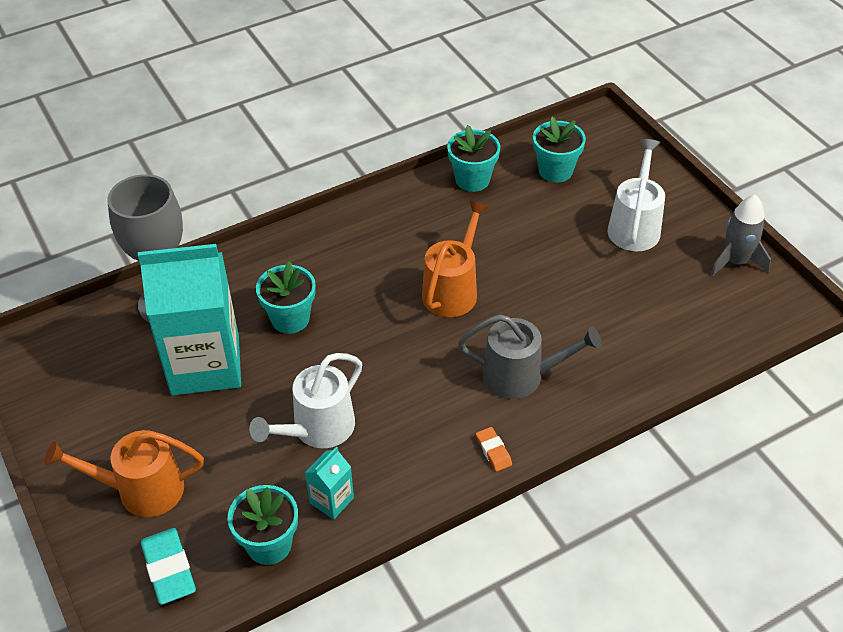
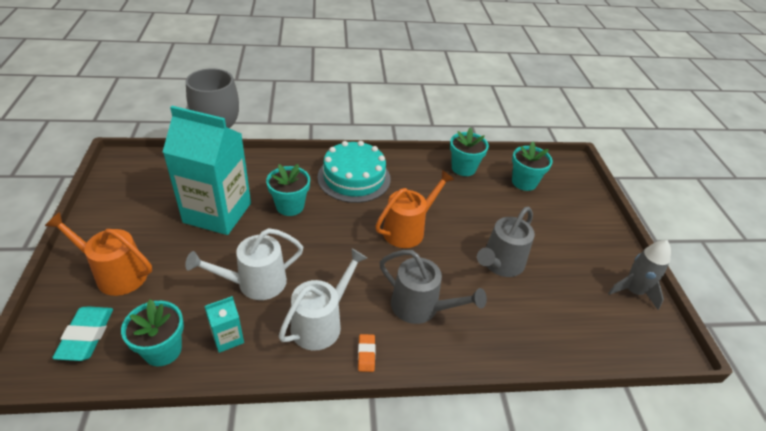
camera: 20 degrees right, 5 degrees down
(344, 248) = (354, 178): none -> turquoise cake
(580, 289) = (500, 264): none -> grey watering can
(634, 226) = (563, 237): white watering can -> white watering can (321, 323)

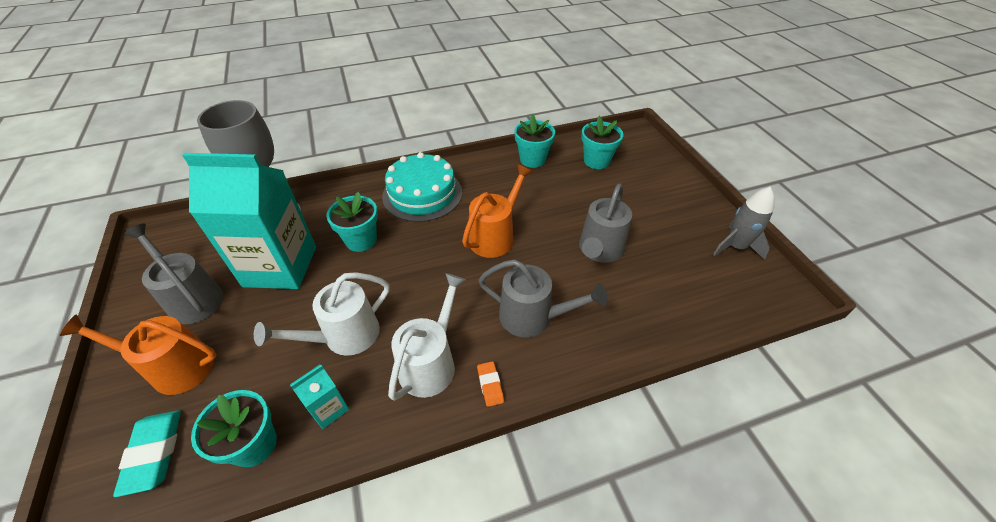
camera: 10 degrees left, 5 degrees up
(141, 222) = (192, 298): none -> grey watering can

